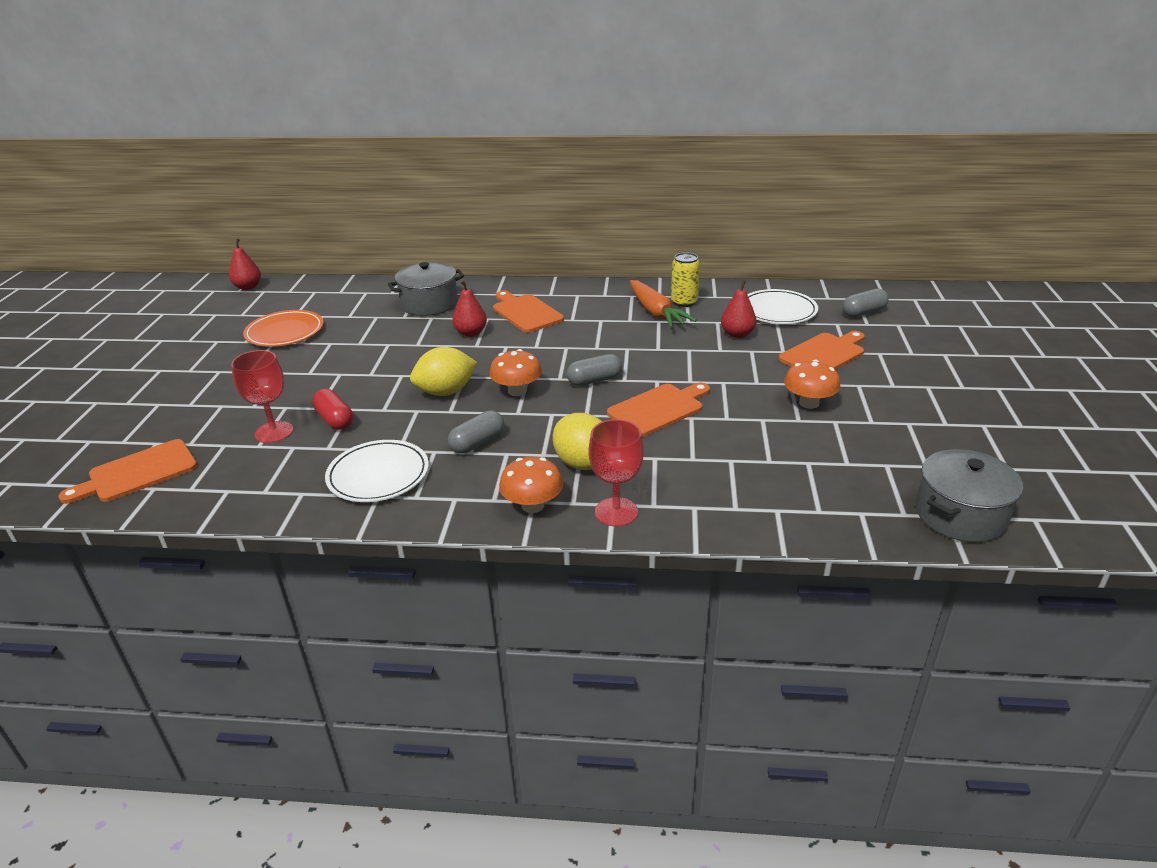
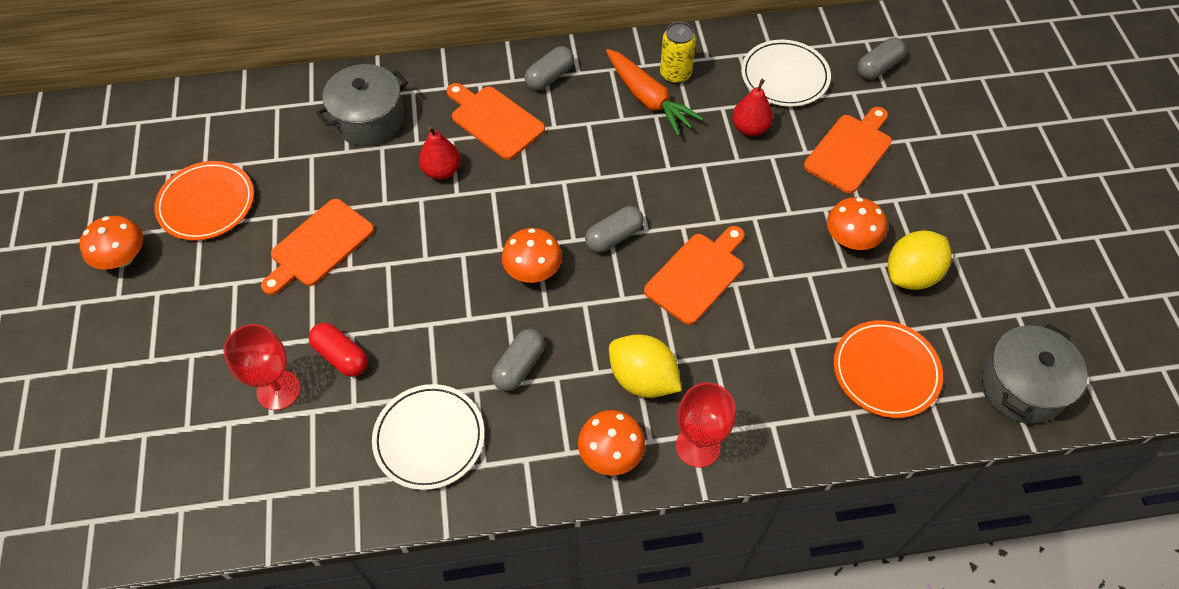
camera: 15 degrees left, 25 degrees up
(138, 473) = (149, 487): orange cutting board -> orange cutting board (319, 246)
(207, 352) = (123, 257): none -> orange mushroom
(248, 287) = (113, 116): red pear -> none
(446, 392) = (452, 285): yellow lemon -> yellow lemon (911, 274)
(580, 295) = (550, 77): none -> grey capsule
(819, 487) = (885, 371): none -> orange plate

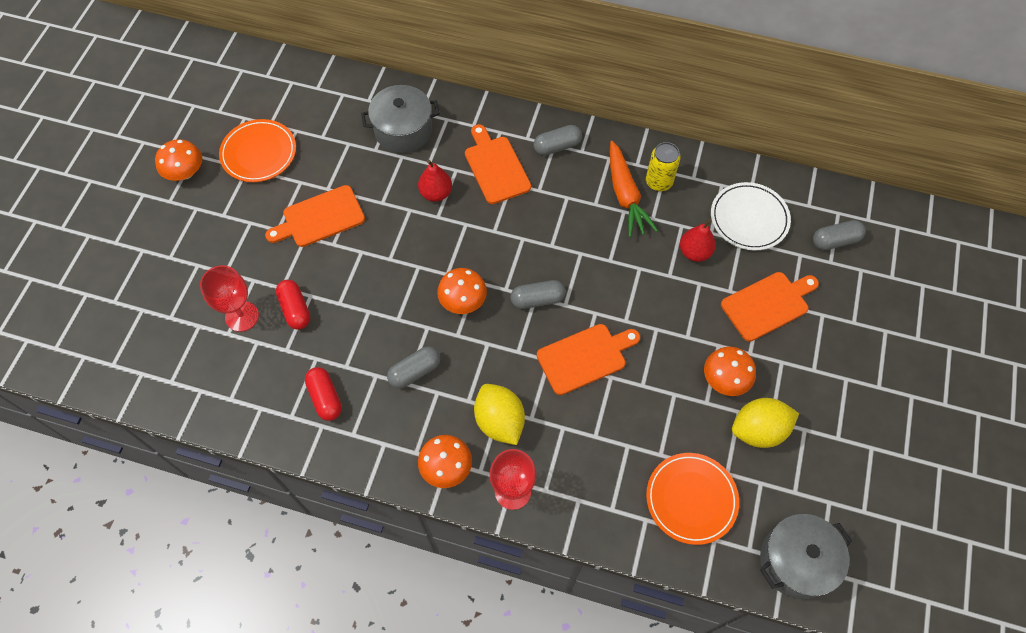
camera: 25 degrees right, 5 degrees up
(429, 438) = (325, 398): white plate -> red capsule

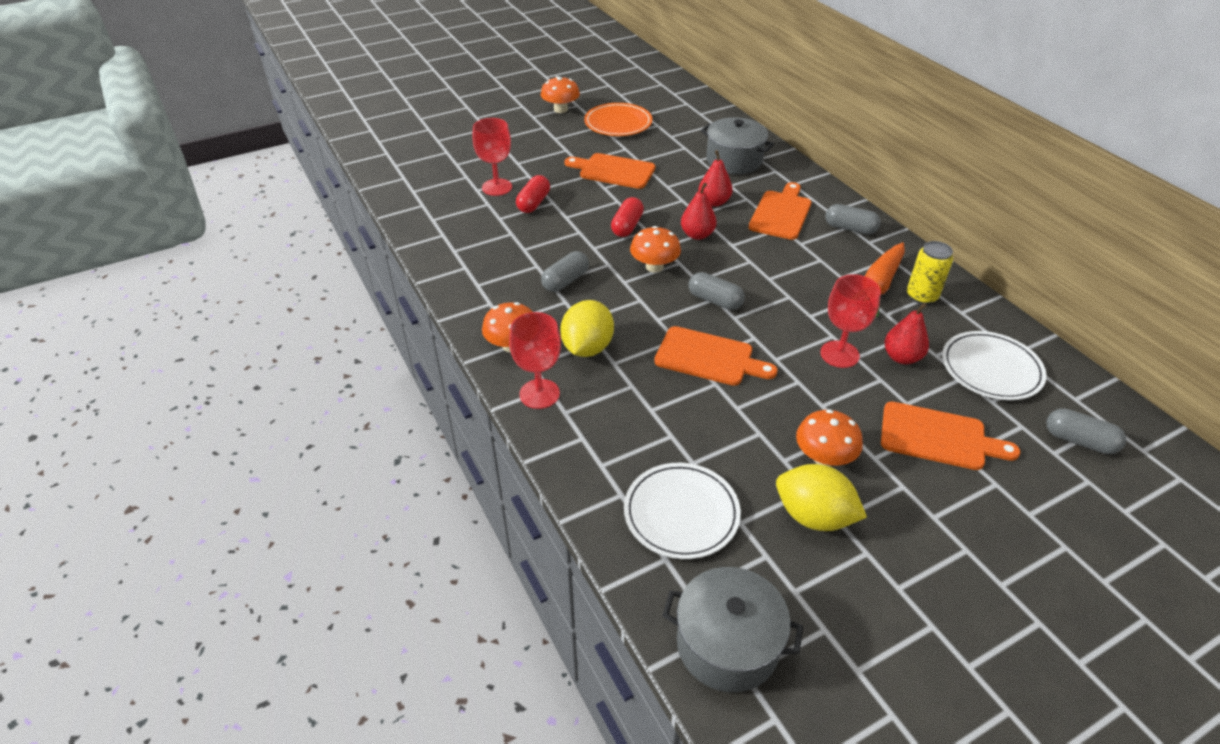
camera: 45 degrees right, 20 degrees down
(325, 398) = (488, 255): red capsule -> red capsule (627, 226)
(415, 372) = (565, 281): grey capsule -> grey capsule turned 60 degrees counterclockwise
(459, 241) = (697, 235): none -> red pear
(658, 282) = (839, 354): none -> red goblet
(691, 499) = (681, 513): orange plate -> white plate

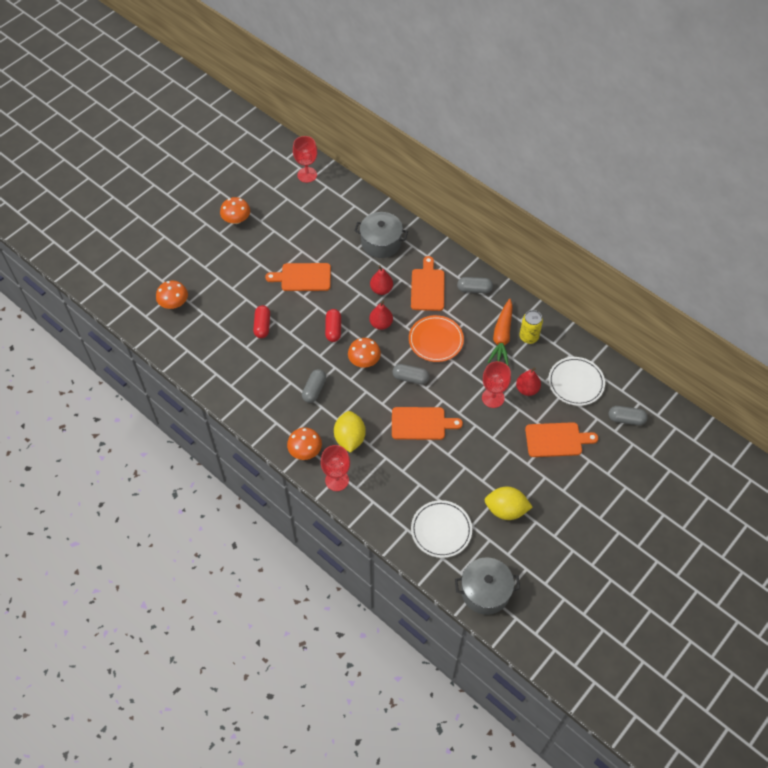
camera: 20 degrees left, 15 degrees up
(497, 187) = (230, 317): red goblet -> red goblet (307, 175)
(618, 123) = (285, 224): orange plate -> orange plate (436, 340)
(824, 457) = (502, 472): orange mushroom -> orange mushroom (174, 303)

